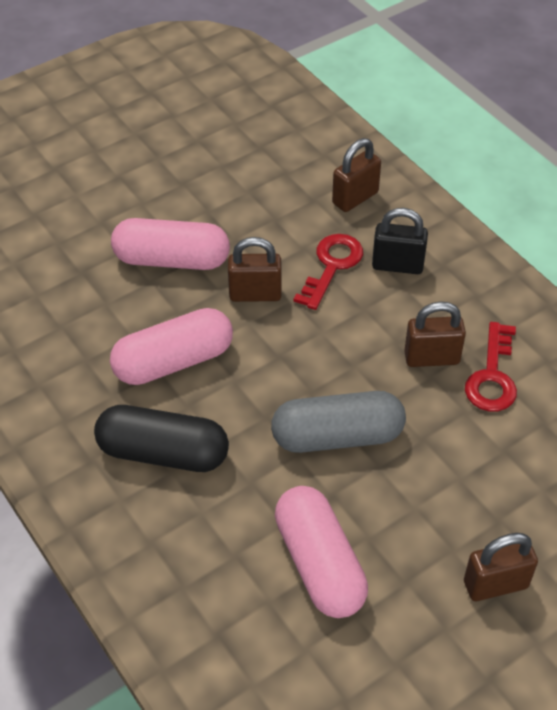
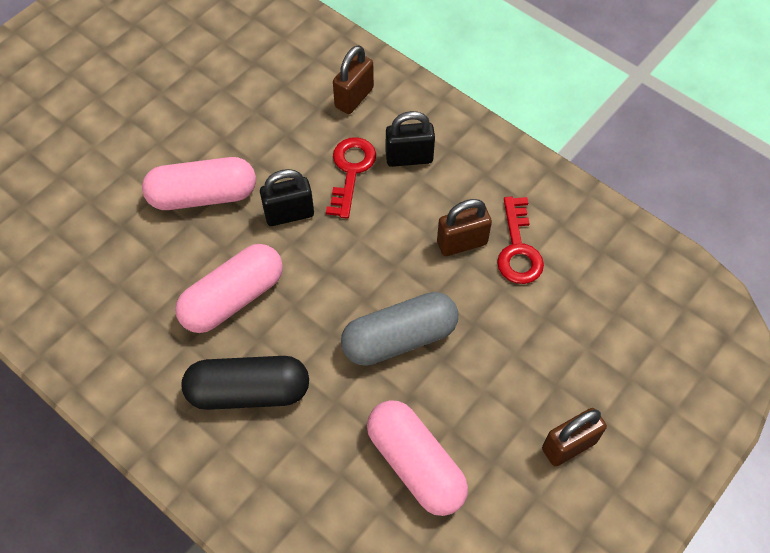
camera: 15 degrees left, 10 degrees up
(255, 294) = (289, 214): brown padlock -> black padlock

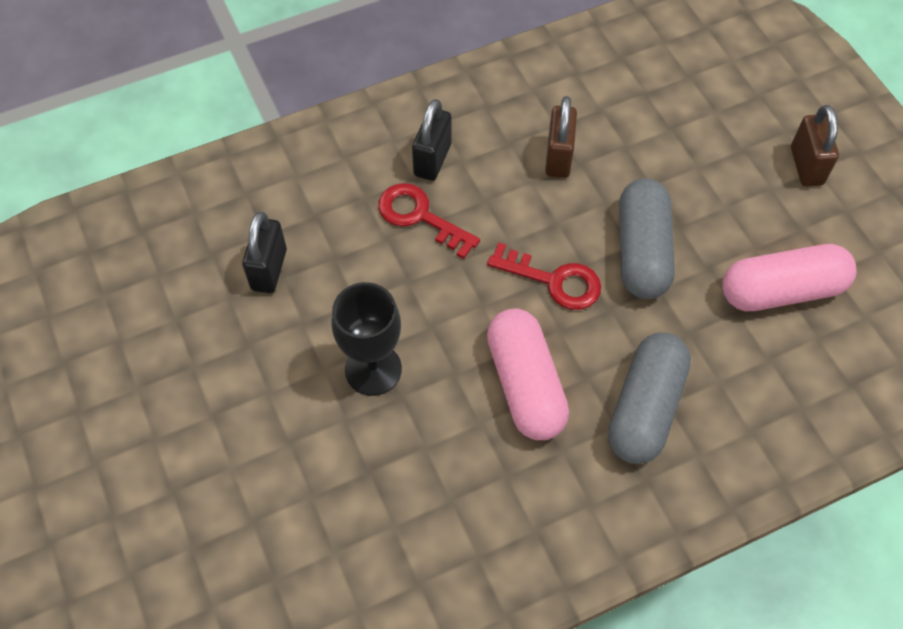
camera: 65 degrees left, 0 degrees up
(203, 195) = (373, 369): pink capsule -> black goblet
(248, 391) = (645, 408): black capsule -> grey capsule
(289, 214) = (444, 293): black padlock -> black padlock (269, 270)
(354, 98) = (324, 177): brown padlock -> none
(518, 248) = (587, 116): red key -> red key (553, 280)

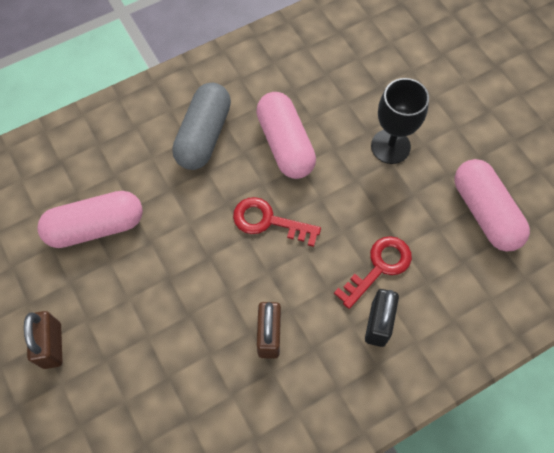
camera: 175 degrees right, 5 degrees up
(269, 270) = (485, 213): black padlock -> pink capsule
(420, 217) = (379, 267): red key -> red key turned 75 degrees counterclockwise
(642, 251) = (200, 251): grey capsule -> none

